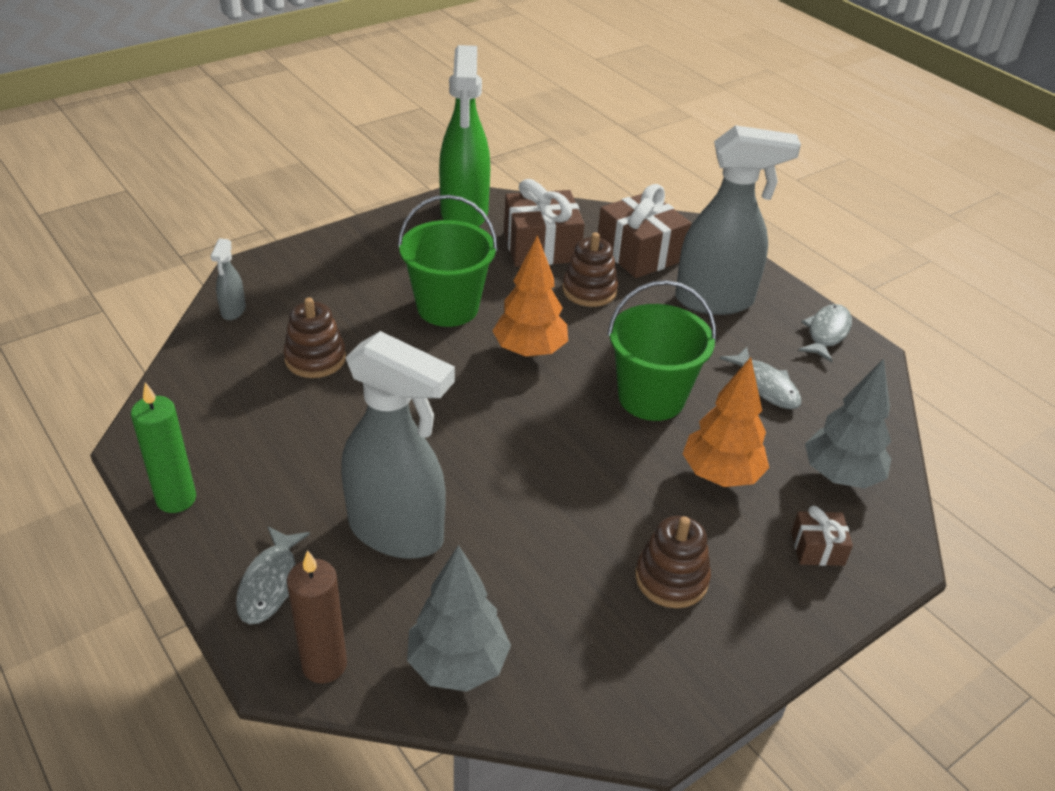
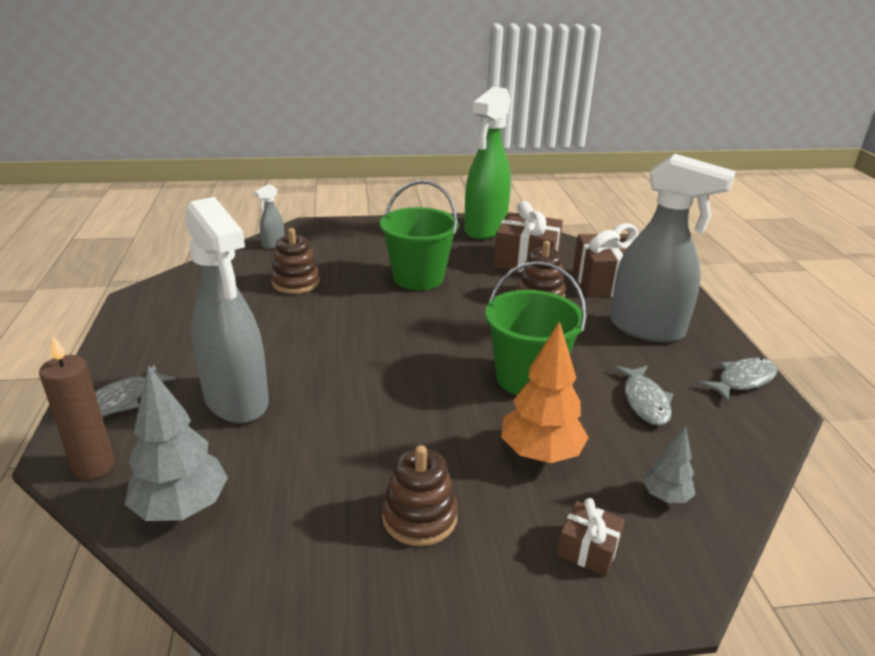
camera: 30 degrees right, 10 degrees down
(176, 499) = (123, 332): green candle -> none
(529, 351) = (454, 319): orange tree -> none
(840, 476) = (665, 496): grey tree -> grey tree, size x0.55

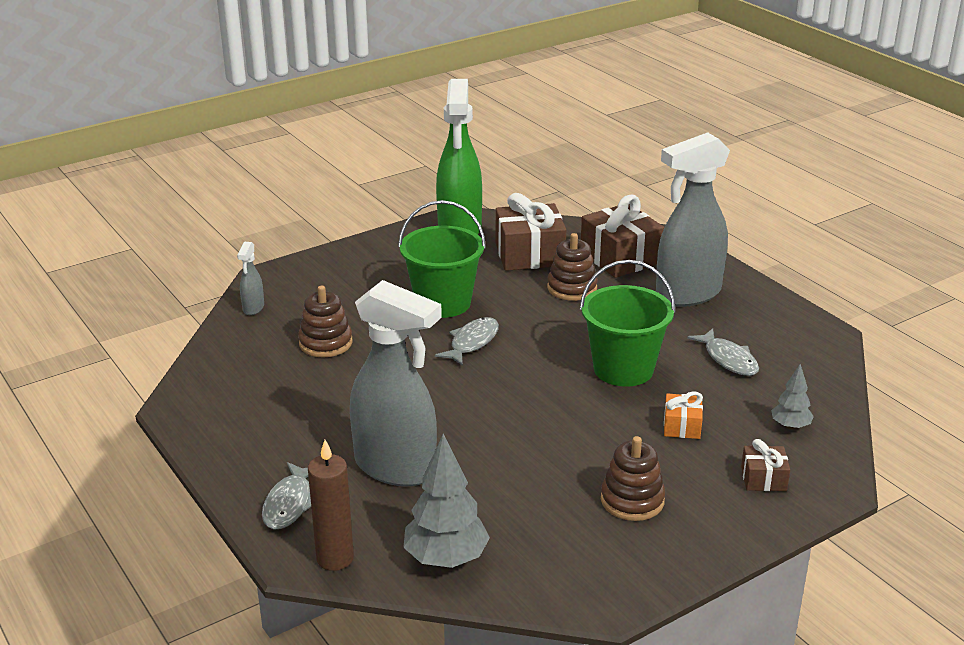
camera: 25 degrees left, 0 degrees up
(540, 454) = (682, 426): orange tree -> orange gift
(647, 329) = (687, 294): grey spray bottle -> grey spray bottle turned 150 degrees clockwise
(743, 380) = (789, 318): grey fish -> grey fish (472, 342)

